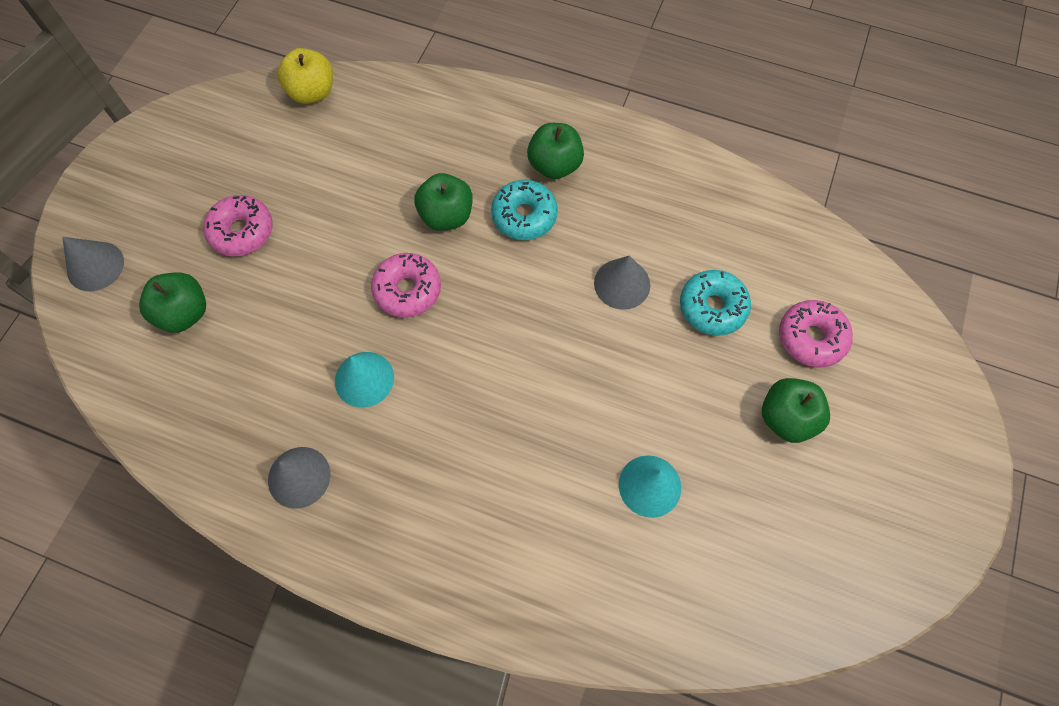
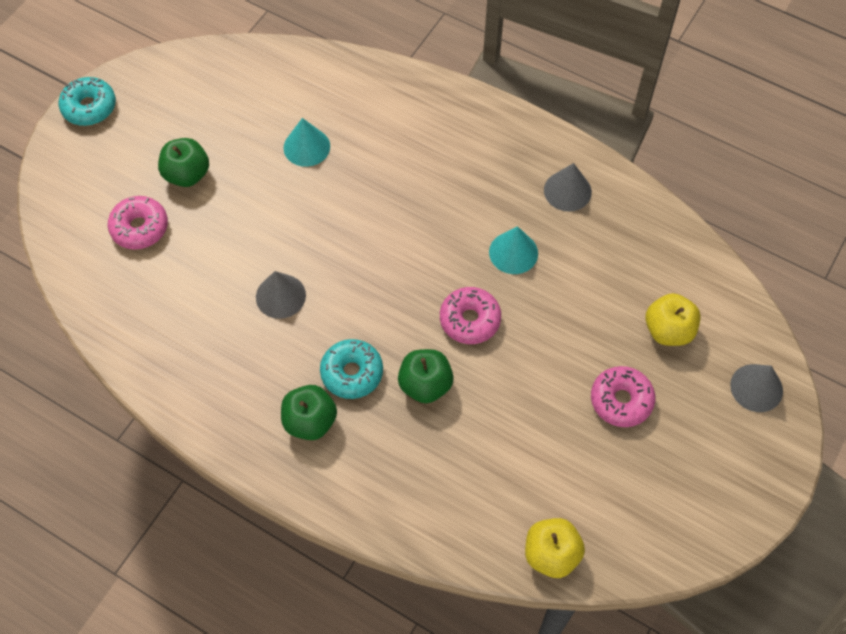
camera: 170 degrees left, 5 degrees down
(184, 313) = (668, 330): green apple -> yellow apple
(712, 307) = (210, 264): turquoise donut -> turquoise donut (89, 107)

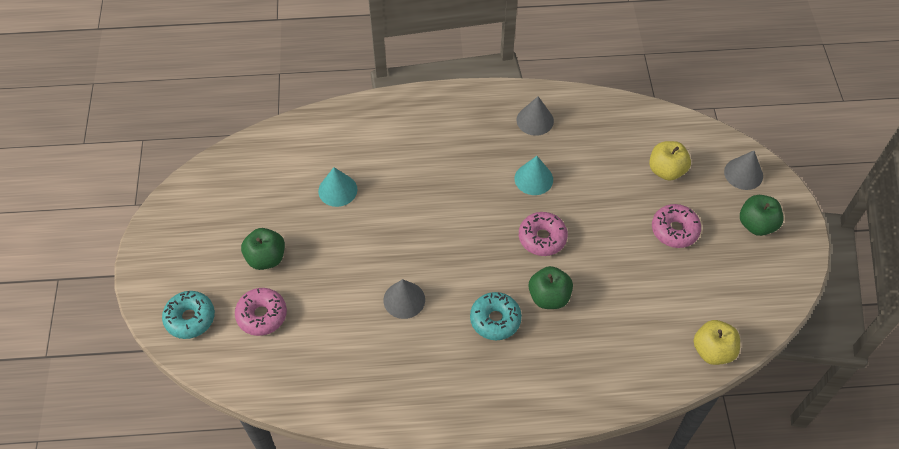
camera: 35 degrees left, 5 degrees down
(89, 107) = (149, 254): turquoise donut -> turquoise donut (190, 318)
(310, 421) = (494, 369): green apple -> green apple (756, 224)

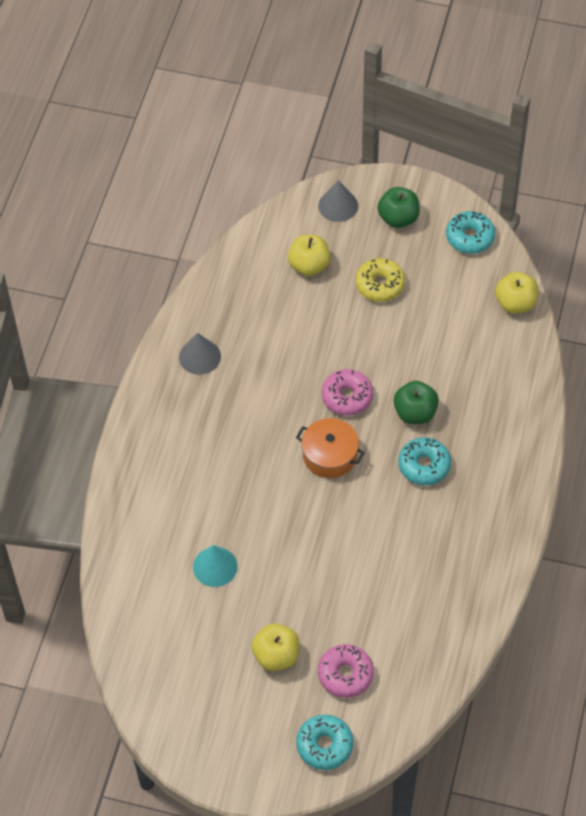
camera: 70 degrees left, 0 degrees up
(266, 258) = (276, 656): green apple -> yellow apple
(404, 300) = (373, 538): grey cone -> none
(476, 242) = (330, 455): none -> orange pot
(533, 179) = (273, 381): turquoise cone -> none
(674, 230) = (380, 285): pink donut -> yellow donut
(768, 290) = (470, 237): none -> turquoise donut

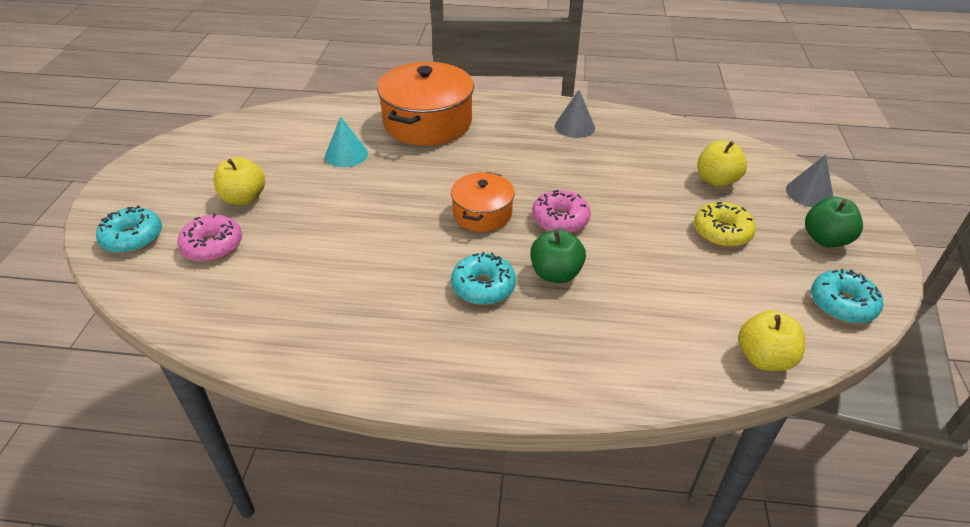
camera: 80 degrees right, 15 degrees down
(166, 489) = (427, 122): none -> orange pot

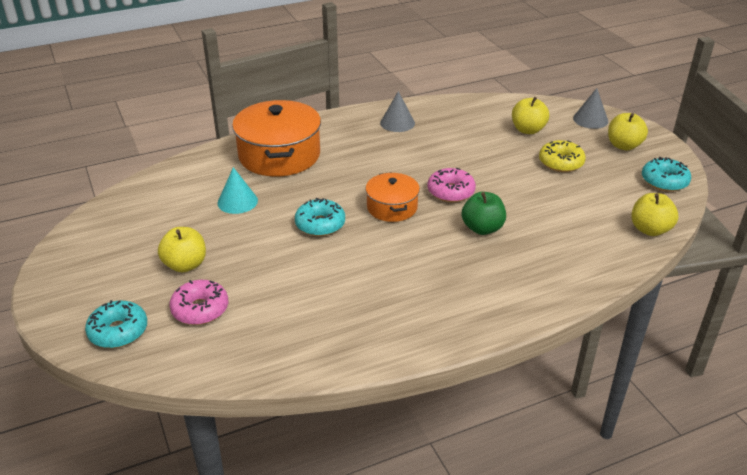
camera: 30 degrees left, 5 degrees down
(483, 287) = (442, 255): turquoise donut -> turquoise donut (320, 224)
(825, 239) = (623, 146): green apple -> yellow apple

